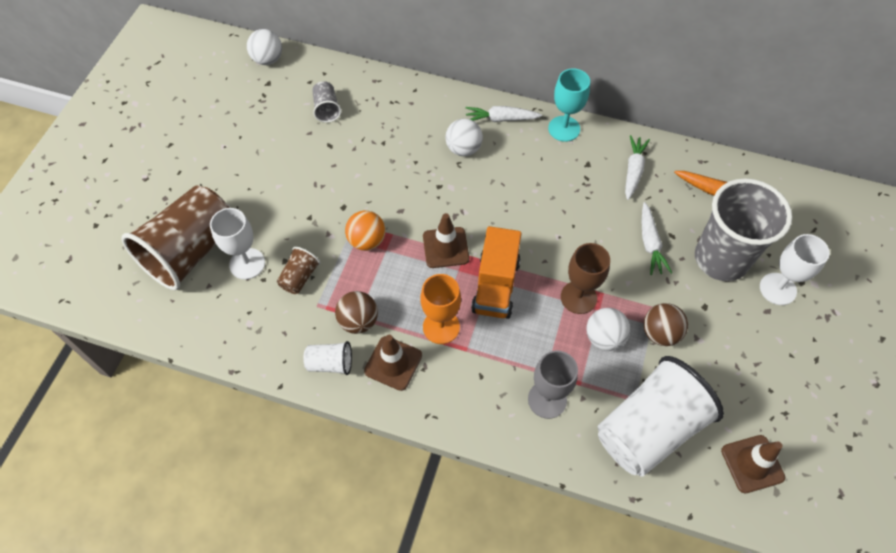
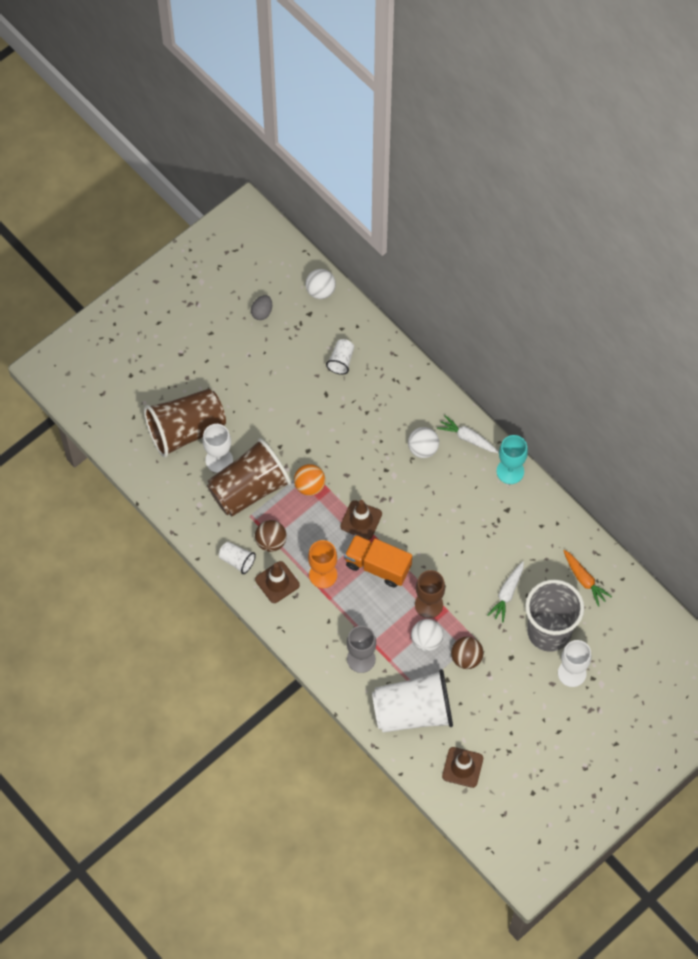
camera: 30 degrees right, 5 degrees up
(216, 102) = (262, 312): none -> grey egg
(300, 277) = (249, 489): brown cup -> brown cup, size x2.29
(327, 109) = (341, 361): grey cup -> white cup
(495, 286) = (377, 566): orange truck -> orange truck turned 75 degrees clockwise
(633, 170) = (537, 533): white carrot -> none

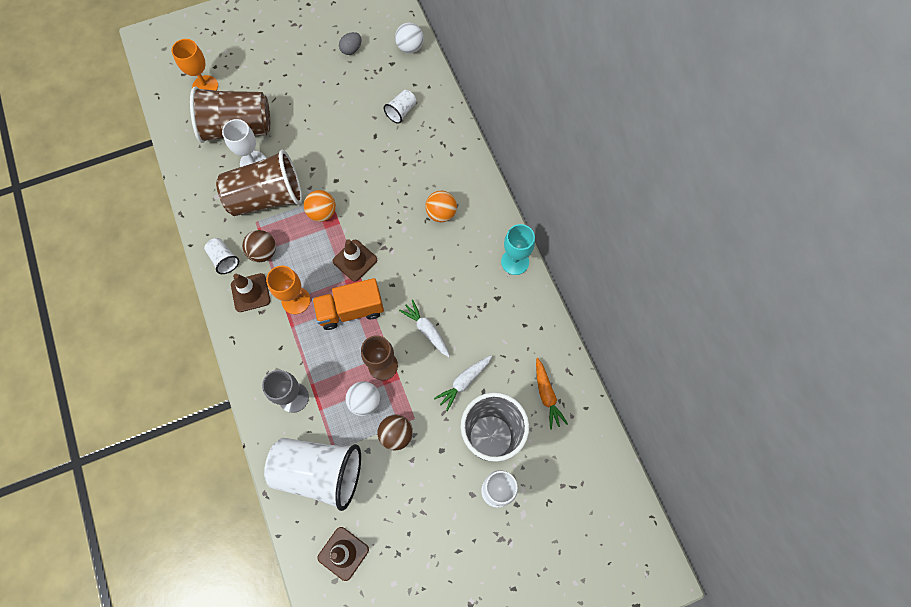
camera: 20 degrees right, 5 degrees up
(131, 399) = (205, 86): none -> orange goblet
(377, 566) = (351, 310): orange truck -> orange truck turned 60 degrees counterclockwise
(423, 449) = (441, 213): white ball -> orange ball
(467, 438) = (487, 217): white carrot -> white carrot (426, 330)

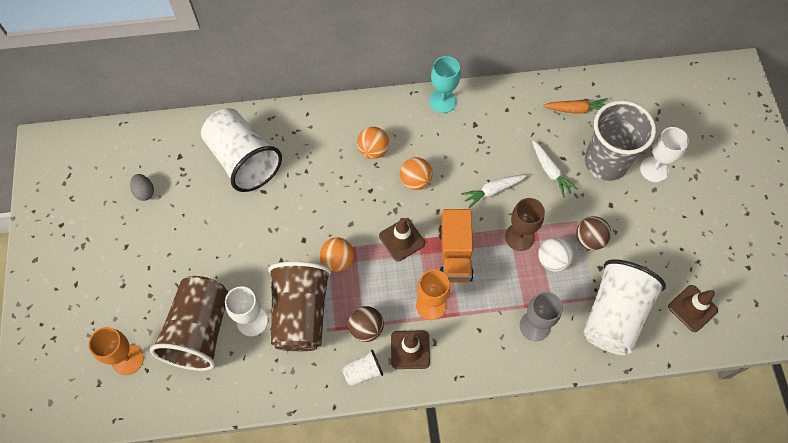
camera: 75 degrees left, 5 degrees down
(401, 111) = (243, 160): white cup -> white cup, size x2.29
(410, 47) = (167, 134): white ball -> none
(419, 257) = (415, 181): none -> orange ball

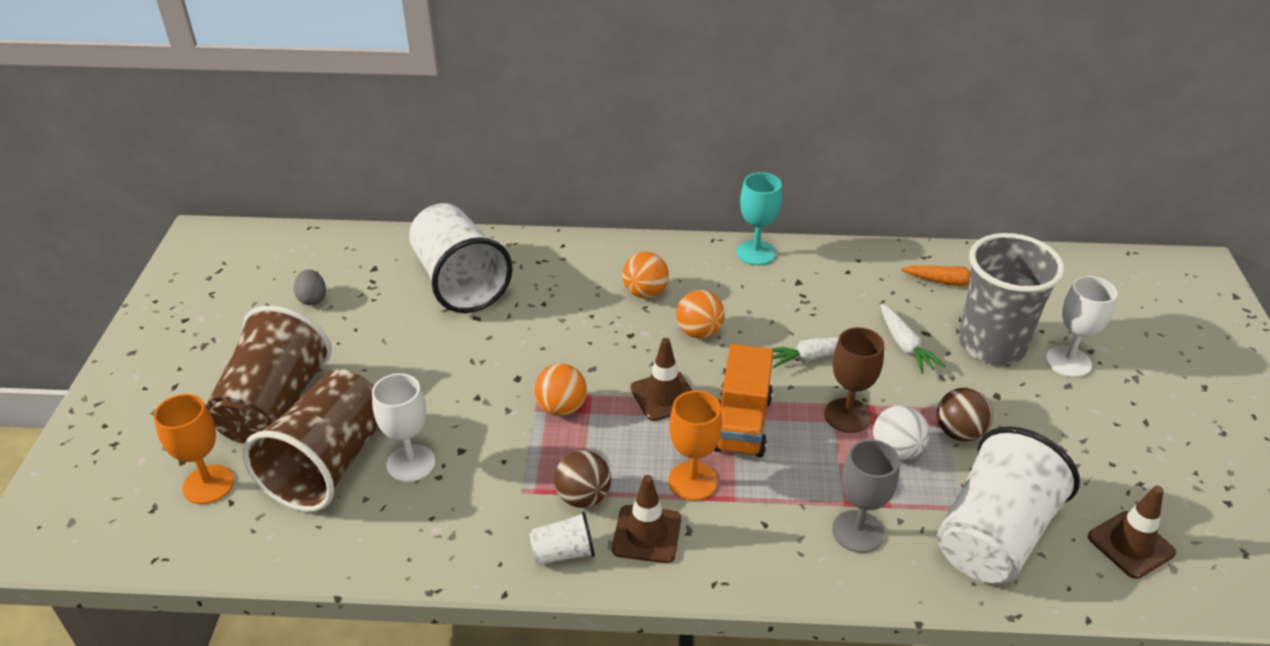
camera: 10 degrees right, 25 degrees down
(301, 313) = (487, 464): brown cup -> brown cup (275, 406)

